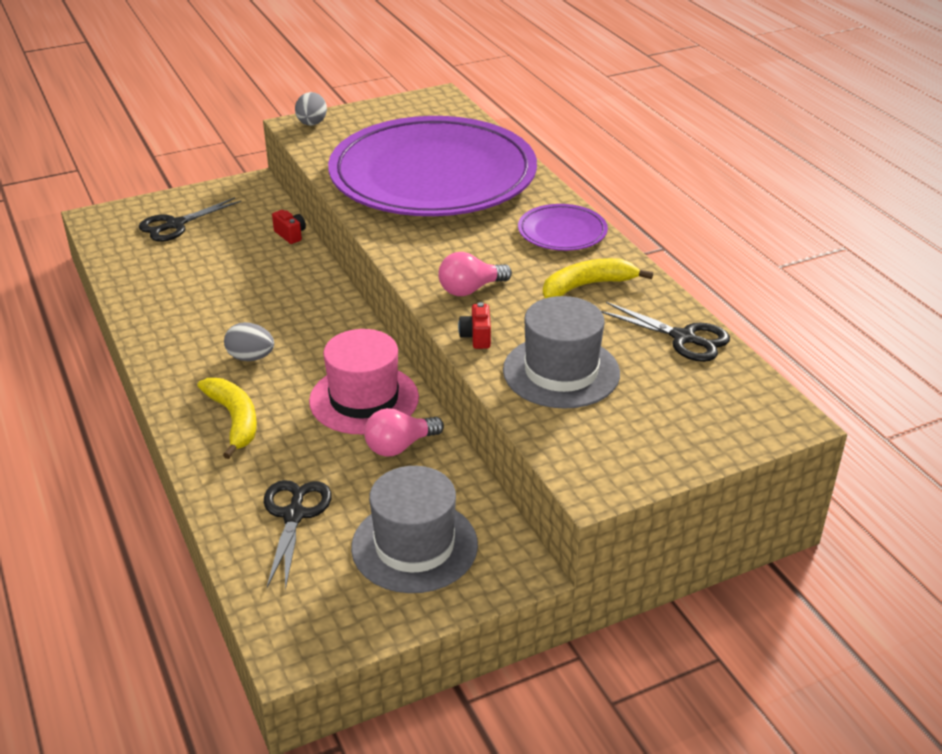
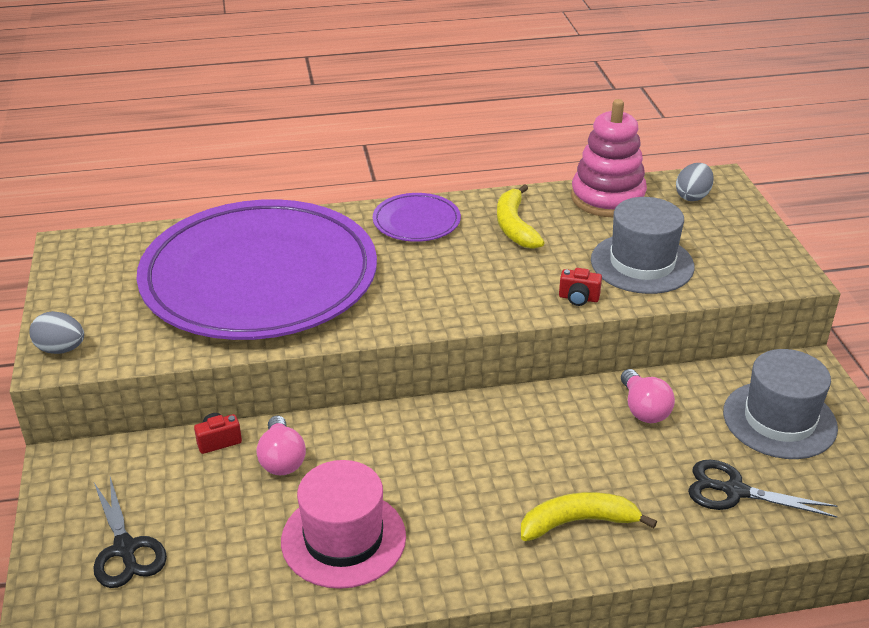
camera: 75 degrees left, 0 degrees up
(251, 357) = (467, 499): grey egg -> grey egg (692, 196)
(364, 399) = (565, 422): pink hat -> pink hat (343, 538)
(470, 289) = (497, 289): pink light bulb -> pink light bulb (282, 459)
(683, 338) = (607, 198): black scissors -> pink stacking toy

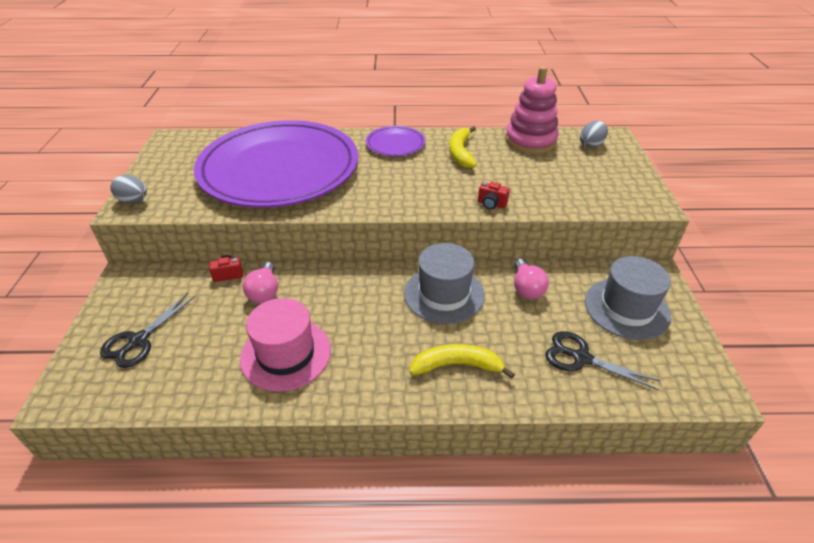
camera: 10 degrees right, 5 degrees up
(125, 549) = (138, 340): black scissors -> black scissors turned 45 degrees clockwise
(642, 263) = (543, 185): grey hat -> grey hat (444, 294)

